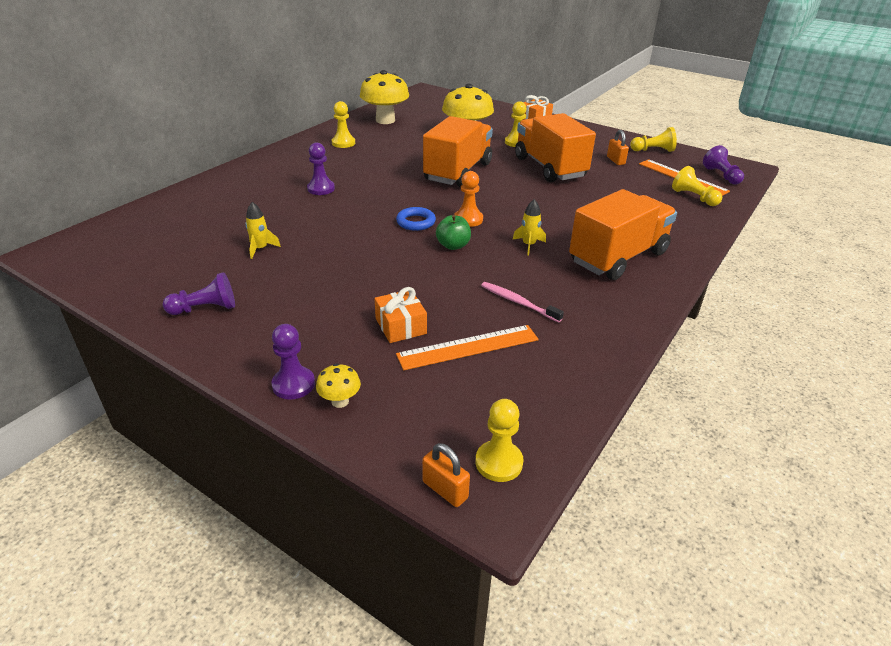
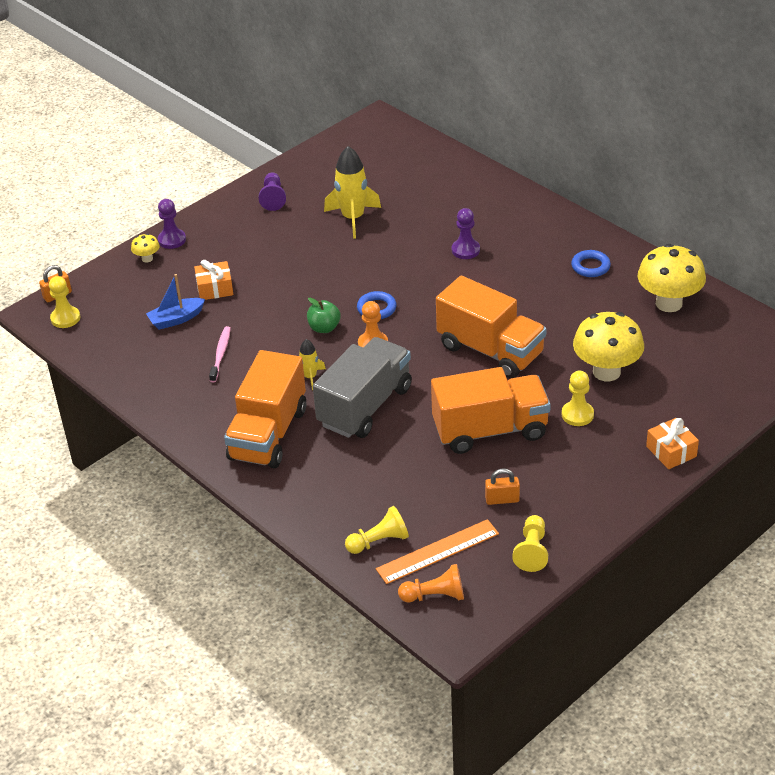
camera: 105 degrees right, 5 degrees up
(260, 249) = (353, 218): yellow rocket -> yellow rocket, size x1.91
(343, 143) = (590, 266): yellow pawn -> blue ring
(468, 347) = (176, 319): orange ruler -> blue boat
(518, 302) = (220, 354): pink toothbrush -> pink toothbrush turned 45 degrees counterclockwise
(552, 215) = (365, 406): none -> grey truck
(618, 257) = (268, 434): orange truck -> orange truck turned 45 degrees clockwise
(721, 175) = (435, 596): purple pawn -> orange pawn

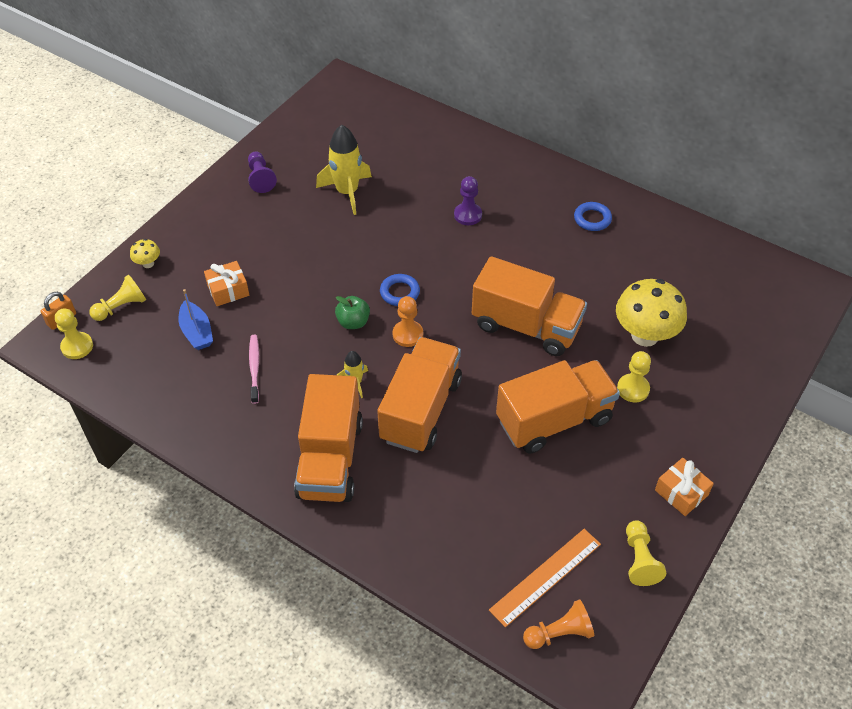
camera: 15 degrees left, 10 degrees up
(172, 240) = (168, 238): purple pawn -> none
(176, 319) = (197, 332): blue boat -> blue boat turned 75 degrees counterclockwise
(365, 406) = (420, 410): grey truck -> orange truck
(379, 541) = (482, 574): yellow pawn -> yellow pawn (121, 307)
(502, 499) = (591, 501): orange padlock -> none
(668, 303) = (678, 250): yellow mushroom -> none
(671, 451) = (735, 418): orange gift -> orange gift (681, 492)

